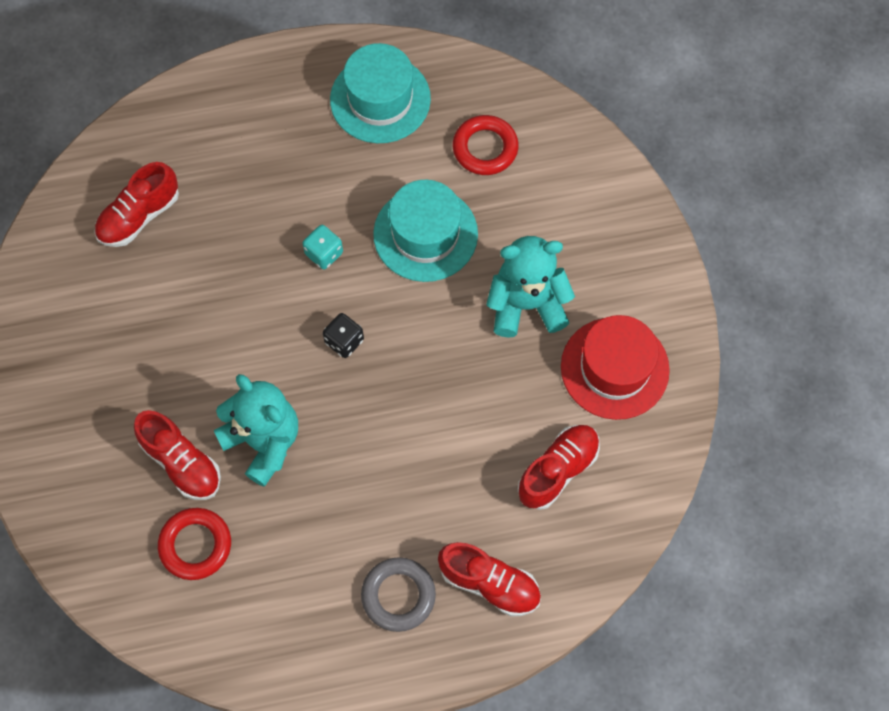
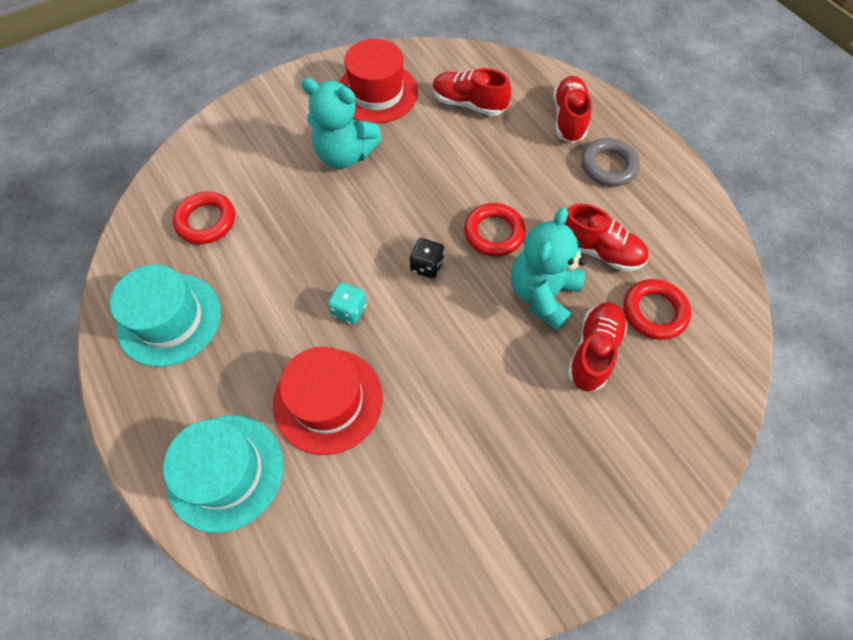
camera: 110 degrees left, 5 degrees down
(139, 216) = (365, 501): red shoe -> red shoe (598, 251)
(240, 211) = (328, 400): none -> red hat
(357, 424) = (493, 233): none -> red ring
(425, 234) = (304, 239): turquoise hat -> turquoise hat (225, 471)
(526, 304) = (345, 154): turquoise teddy bear -> turquoise teddy bear turned 45 degrees counterclockwise

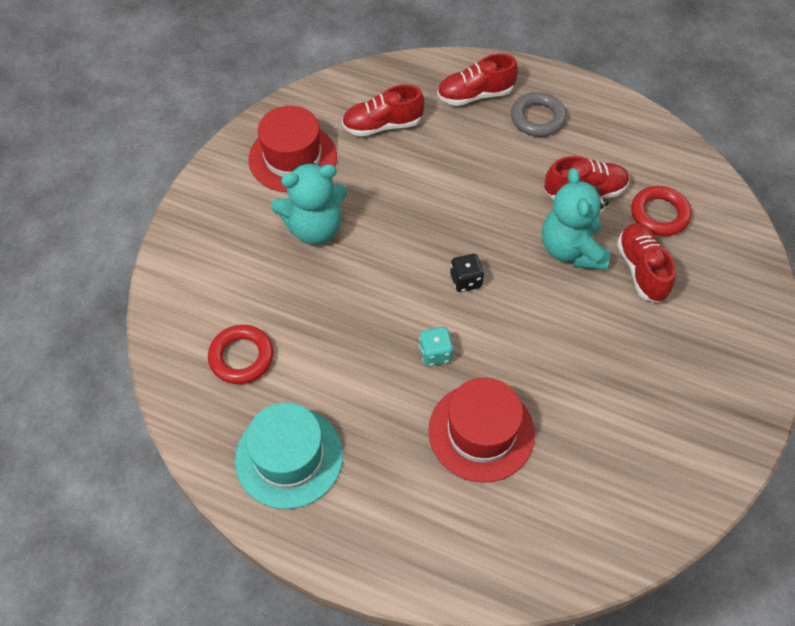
camera: 35 degrees left, 5 degrees down
(225, 471) = (450, 537): turquoise hat -> none
(493, 233) = (495, 223): red ring -> none
(568, 119) = (475, 95): red shoe -> red shoe turned 75 degrees counterclockwise

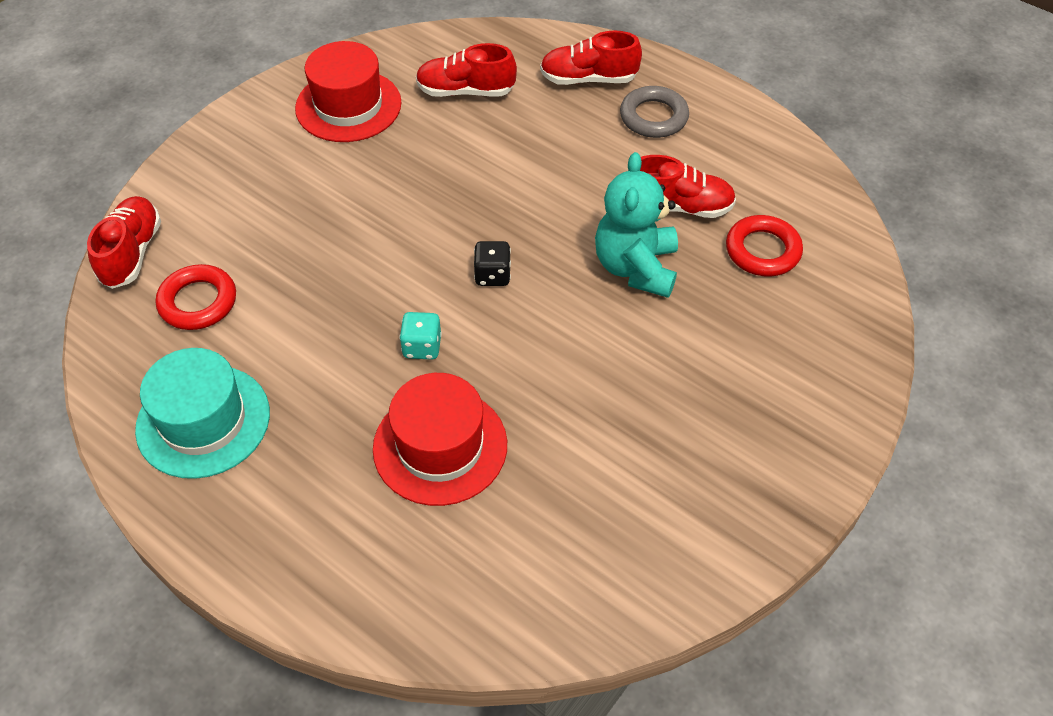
camera: 15 degrees right, 5 degrees down
(314, 228) = (340, 183): turquoise teddy bear -> none
(641, 270) = (715, 308): red shoe -> red shoe (132, 253)

